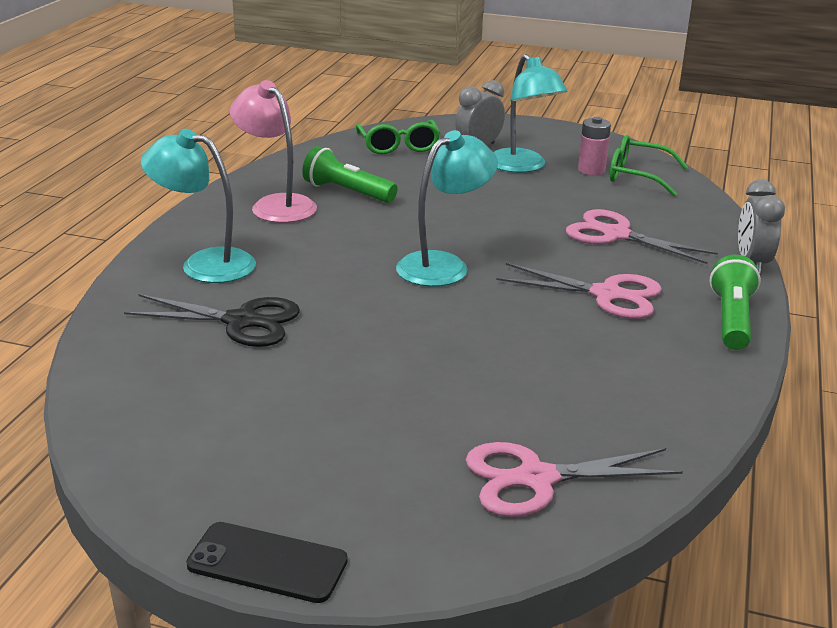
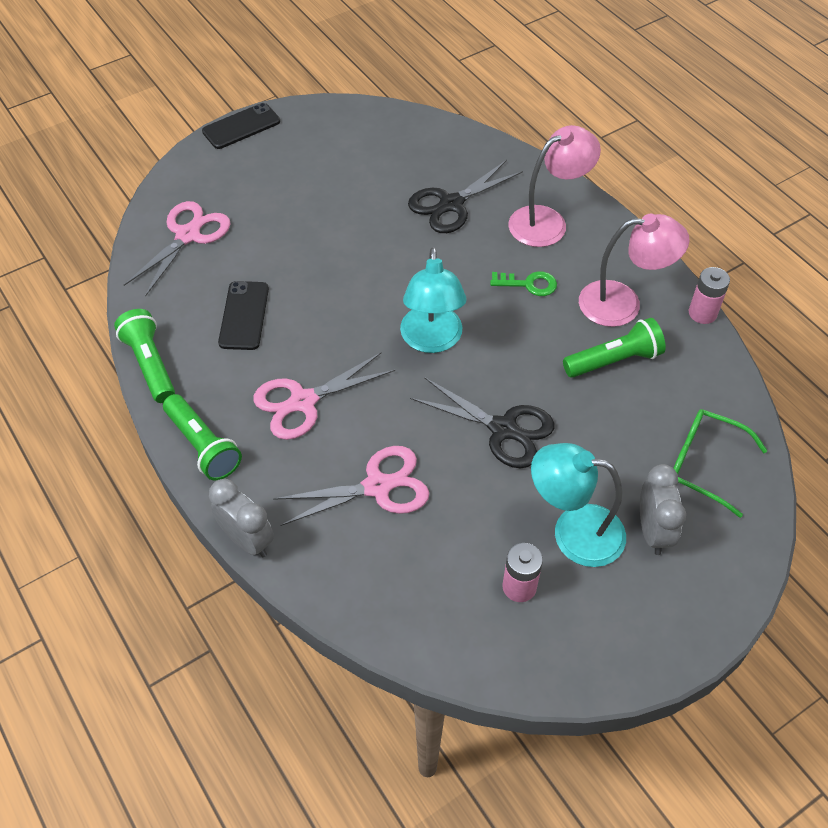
camera: 130 degrees right, 25 degrees up
(204, 264) = (547, 221): turquoise lamp -> pink lamp
(245, 176) = (702, 313): none -> pink battery
(308, 246) = (528, 284): none -> green key
(483, 209) = (503, 429): none -> black scissors
(576, 372) = (244, 315): none -> black phone
(638, 176) = (473, 618): green glasses -> none
(723, 395) = (150, 364): none -> green flashlight

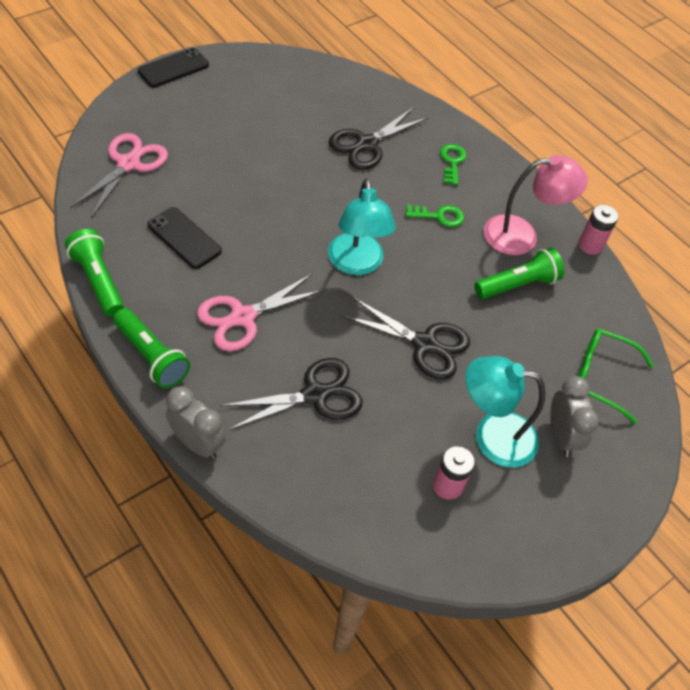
camera: 10 degrees left, 0 degrees up
(244, 315) = (184, 238): black phone -> black phone turned 45 degrees counterclockwise
(378, 486) = (315, 395): pink scissors -> black scissors
(547, 221) = (452, 162): pink lamp -> green key

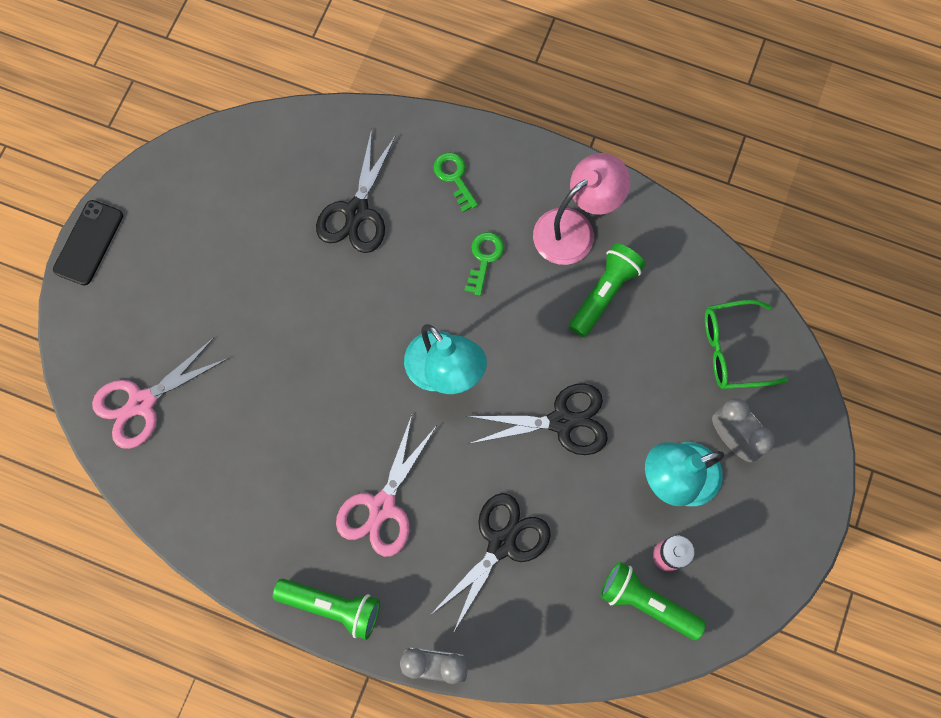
camera: 25 degrees left, 20 degrees up
(98, 280) = (221, 560): green flashlight -> green flashlight (647, 602)
(129, 164) = (142, 403): pink scissors -> pink scissors turned 120 degrees counterclockwise
(184, 238) = (264, 455): black phone -> none
(439, 216) = (484, 259): green key -> green key turned 45 degrees counterclockwise
(590, 245) = (643, 197): pink battery -> none

